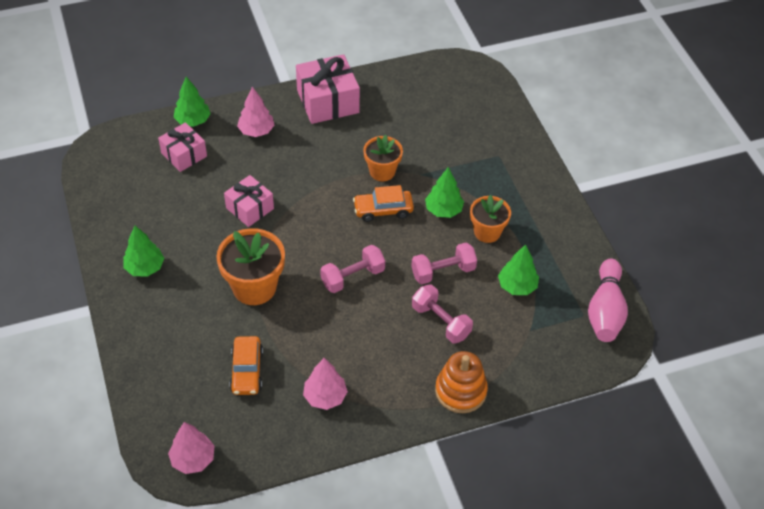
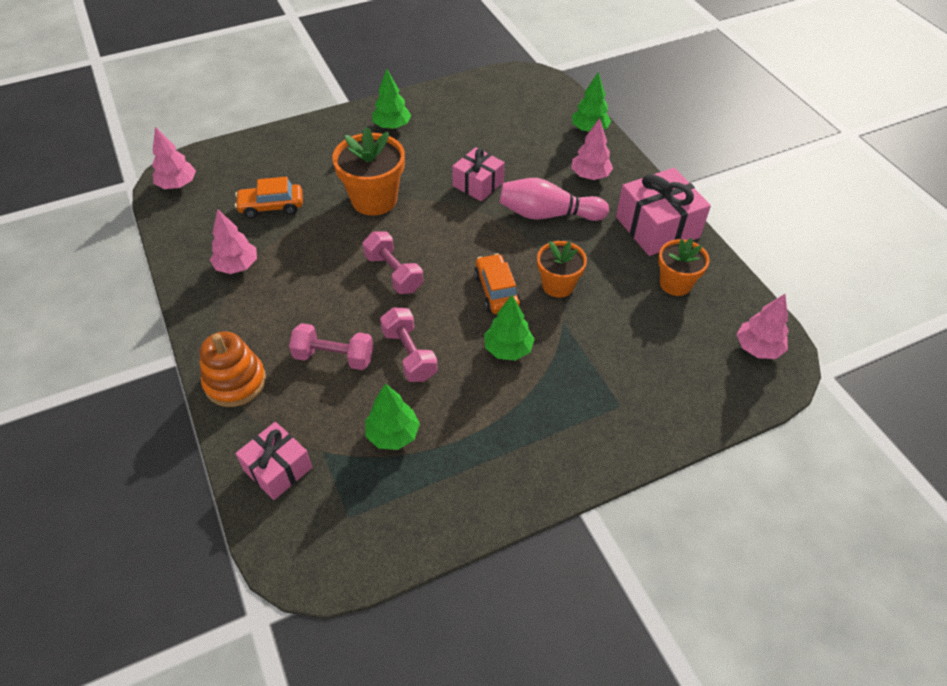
camera: 85 degrees right, 0 degrees up
(184, 155) = (540, 130): pink gift -> pink gift (278, 468)
(441, 322) = (334, 357): pink dumbbell -> pink dumbbell turned 60 degrees clockwise
(455, 75) = (758, 348): none -> pink tree
(487, 232) = (479, 397): orange flower pot -> orange flower pot (675, 284)
(605, 311) = (357, 546): pink bowling pin -> pink bowling pin (548, 214)

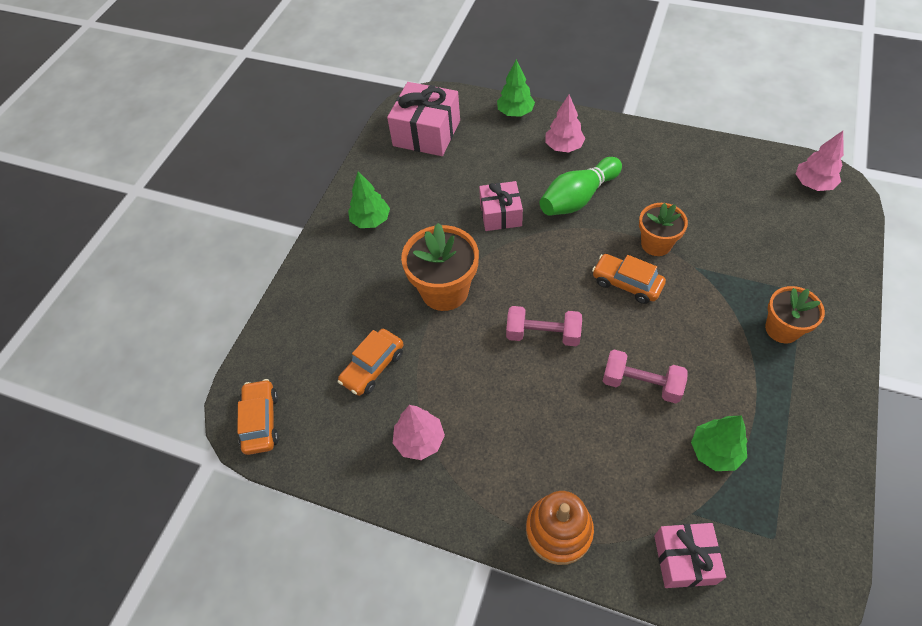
camera: 40 degrees left, 5 degrees up
(178, 185) = (261, 421): pink tree -> orange car
(334, 357) = (597, 437): pink dumbbell -> none
(508, 349) = (692, 318): green tree -> none
(548, 214) = (578, 198): pink bowling pin -> green bowling pin
(657, 227) = (653, 150): pink gift -> pink gift (426, 133)
(675, 284) = (717, 181): orange flower pot -> orange flower pot (782, 329)

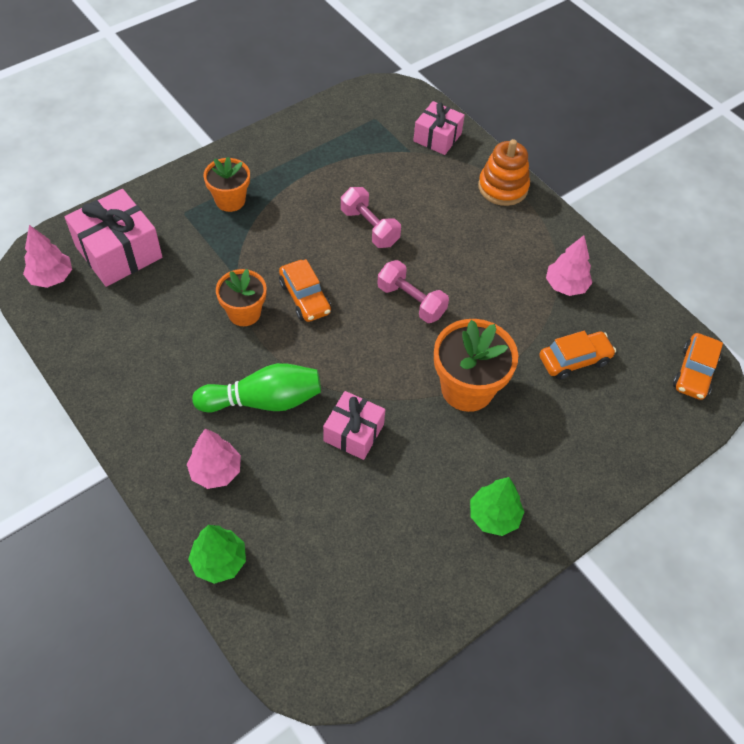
camera: 155 degrees left, 0 degrees up
(426, 133) = (348, 606): pink gift -> pink gift (119, 252)
(715, 451) = (362, 168): green tree -> none

